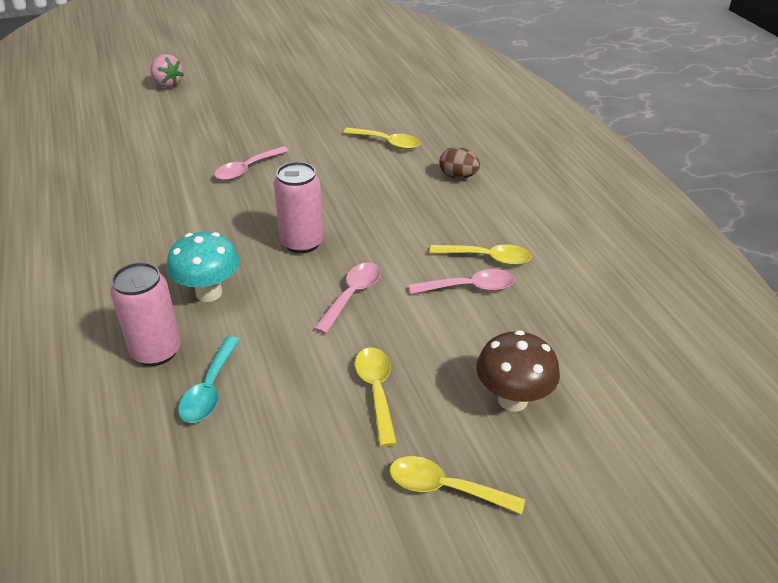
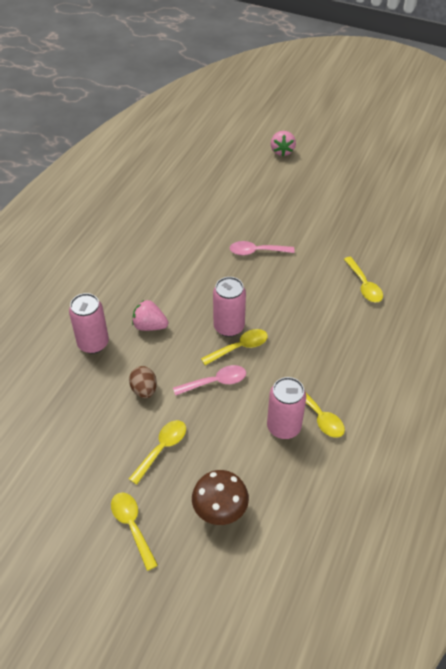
camera: 45 degrees right, 10 degrees up
(209, 293) = (150, 326): turquoise mushroom -> pink strawberry
(210, 389) = (93, 384): turquoise spoon -> none
(337, 252) = (239, 347): none -> yellow spoon
(458, 176) = (377, 343): brown egg -> brown egg (144, 390)
(469, 287) = (283, 427): pink spoon -> pink can

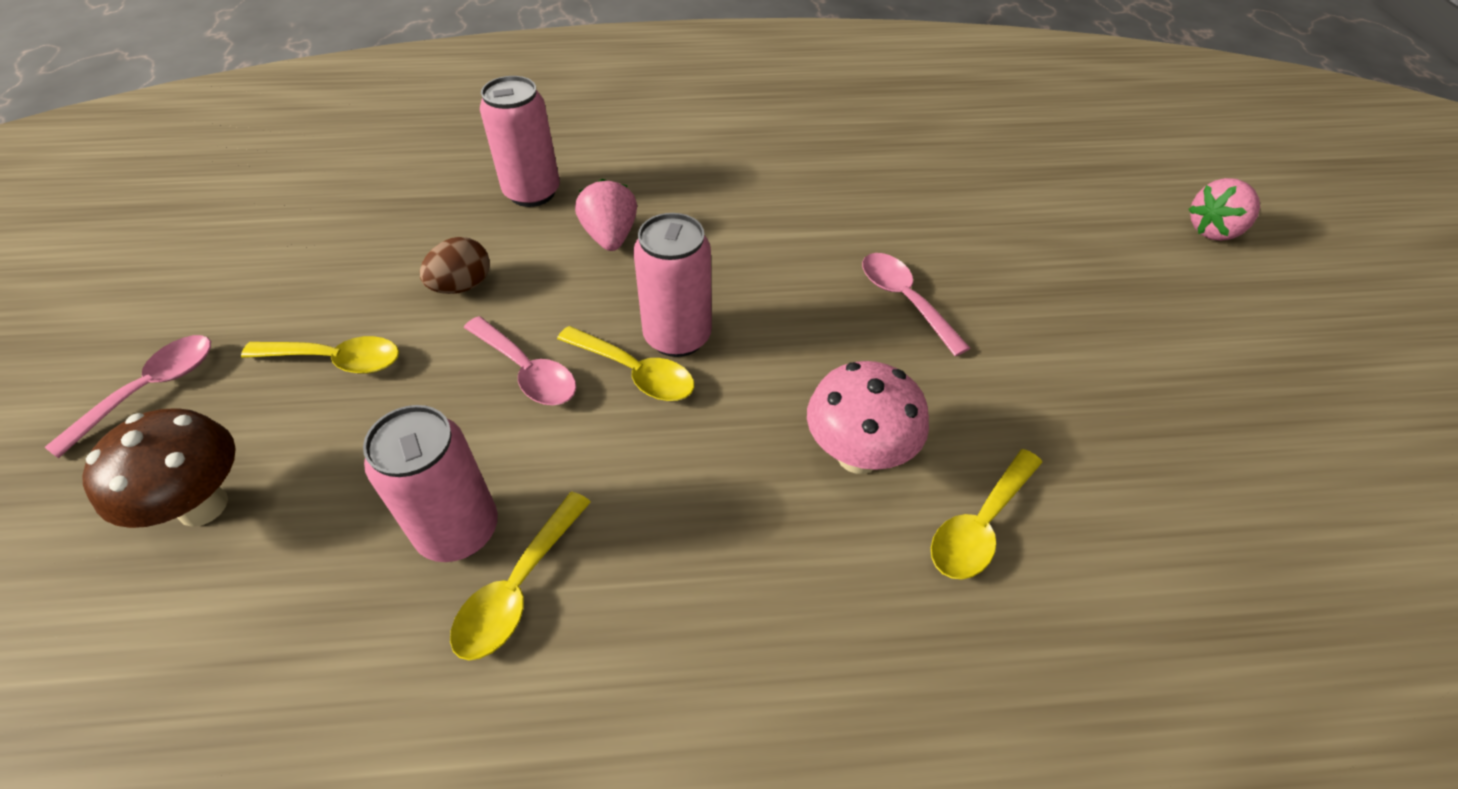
camera: 60 degrees right, 0 degrees up
(132, 526) = (151, 389): yellow spoon -> pink spoon
(319, 301) = (857, 455): none -> pink mushroom

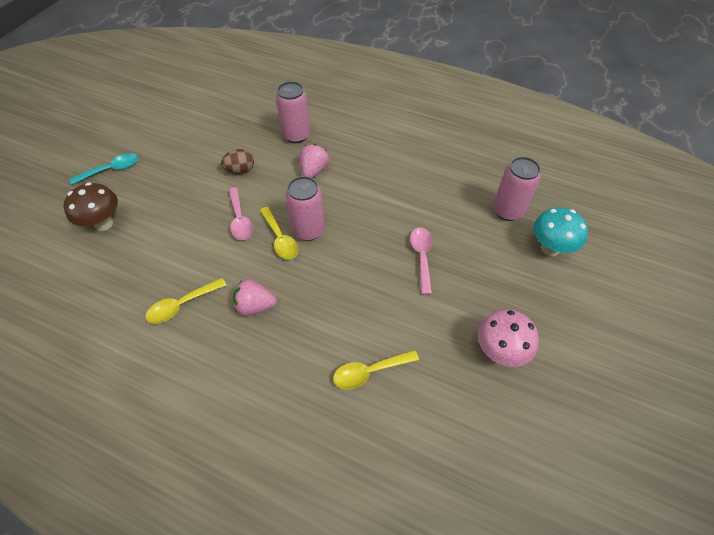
camera: 30 degrees right, 5 degrees up
(151, 389) = (111, 170): pink spoon -> turquoise spoon
(337, 360) = (176, 184): yellow spoon -> none
(458, 530) = (176, 273): pink can -> pink can (507, 211)
(857, 455) = (342, 317): pink mushroom -> pink mushroom (499, 351)
(1073, 213) = (550, 248): none -> turquoise mushroom
(1214, 231) = (624, 291): pink strawberry -> pink strawberry (255, 306)

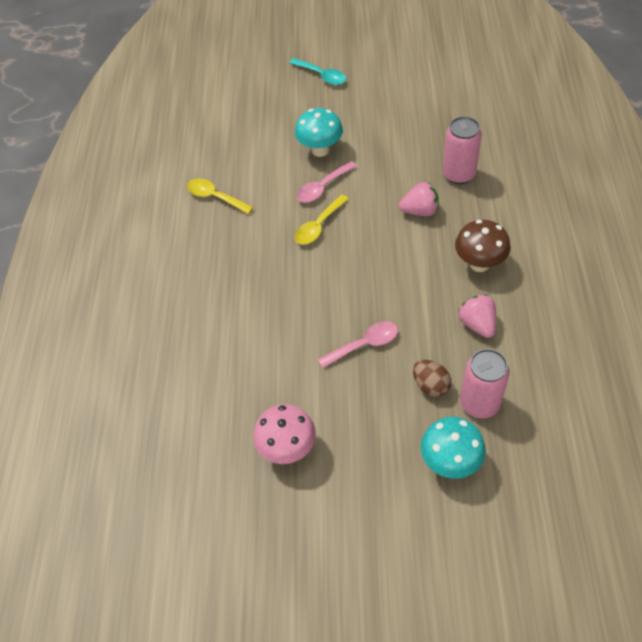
camera: 70 degrees right, 0 degrees up
(104, 223) = (264, 106): brown mushroom -> brown mushroom (479, 264)
(196, 205) = (320, 150): none -> turquoise mushroom
(240, 170) = (381, 157): brown egg -> brown egg (430, 385)
(255, 306) = (239, 244): pink strawberry -> pink strawberry (477, 324)
(308, 230) = (341, 241): pink can -> none
(369, 372) = (216, 351): yellow spoon -> none

